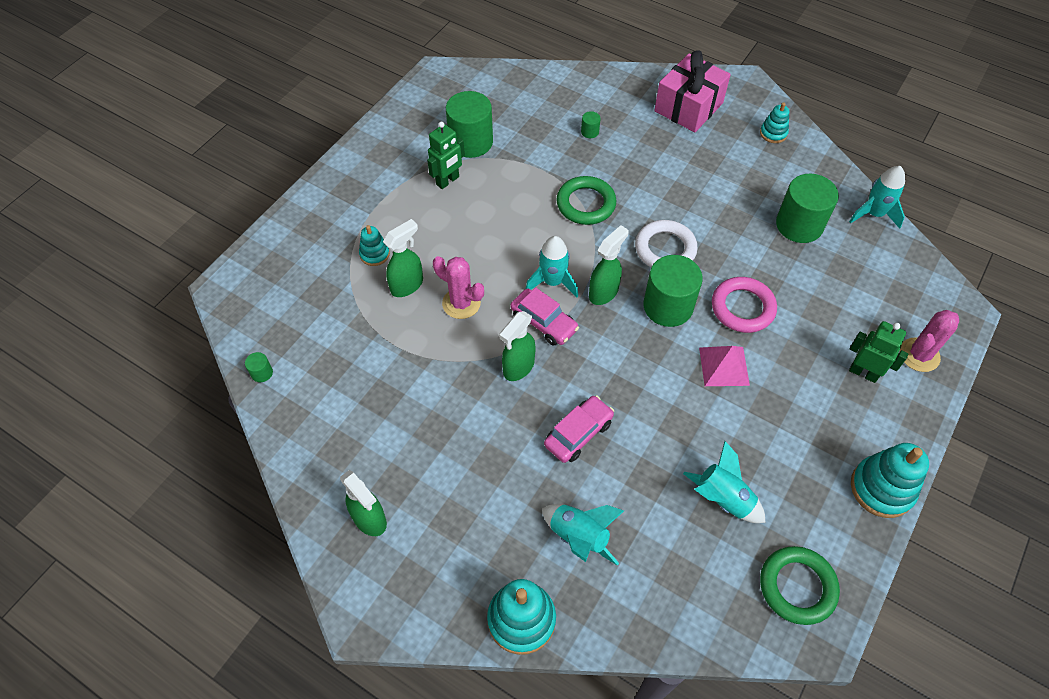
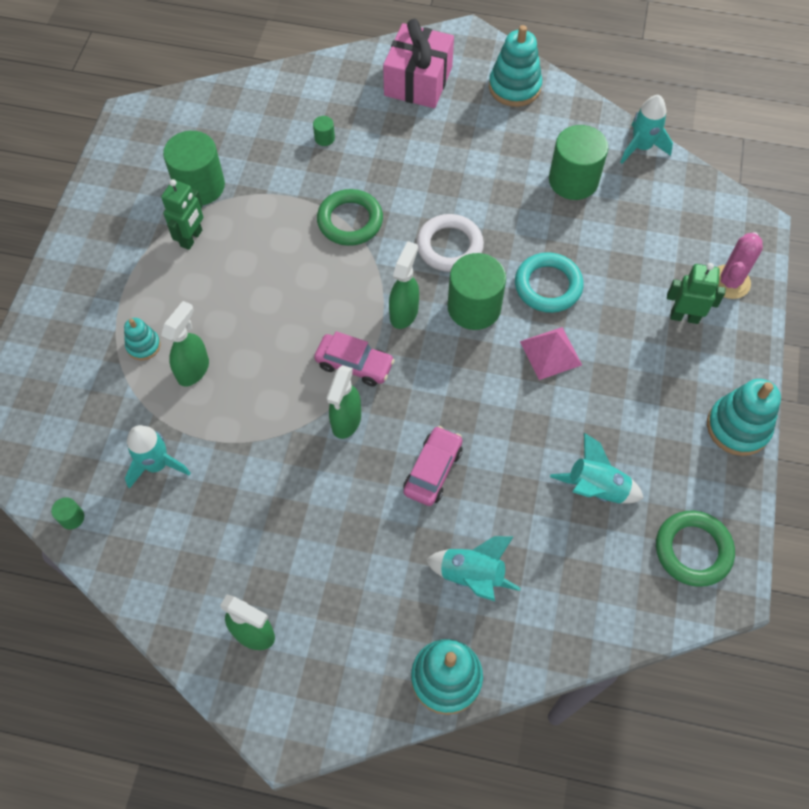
camera: 20 degrees left, 5 degrees up
(461, 303) = (259, 371): pink cactus -> none
(553, 282) = (347, 318): turquoise rocket -> turquoise rocket (157, 465)
(742, 308) = (548, 286): pink ring -> turquoise ring
(773, 133) = (514, 87): turquoise stacking toy -> turquoise stacking toy, size x1.78

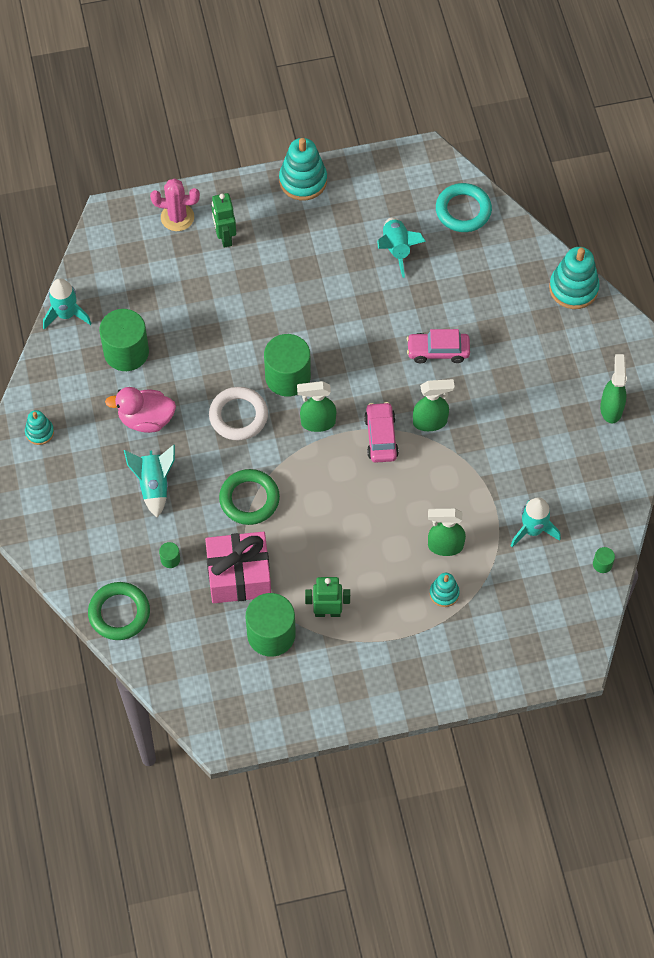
camera: 115 degrees left, 0 degrees up
(418, 81) = (67, 512): pink gift -> pink gift (239, 576)
(472, 576) = (499, 299): turquoise rocket -> turquoise rocket (154, 485)
(486, 170) = (146, 419): none -> pink duck
(514, 87) = (39, 432): turquoise stacking toy -> turquoise stacking toy, size x0.56
(548, 286) = (242, 334): turquoise ring -> turquoise ring (463, 210)
(551, 353) = (302, 312): pink pyramid -> none
(693, 550) = (410, 182): green ring -> green ring (119, 613)

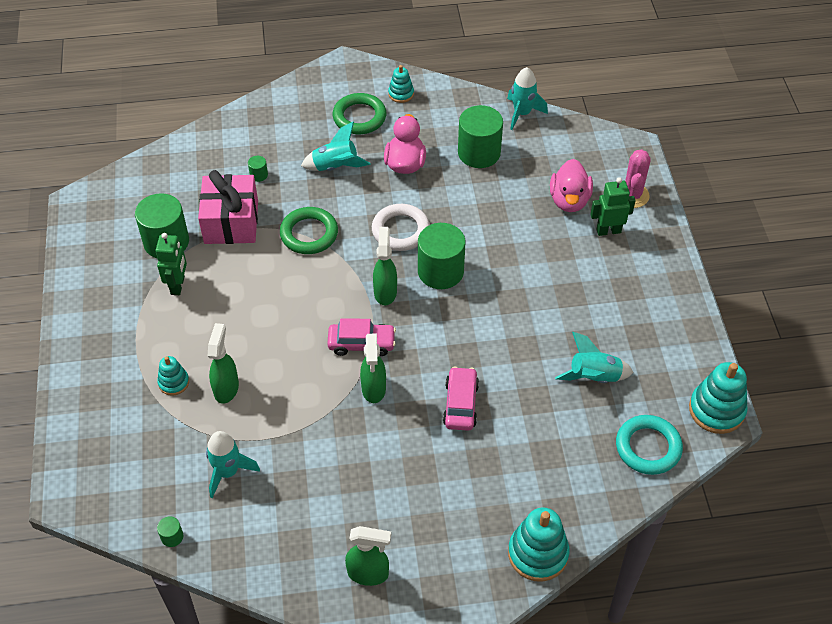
camera: 95 degrees right, 10 degrees down
(119, 613) = (214, 139): green ring -> green ring (359, 117)
(187, 270) = (569, 200): none -> pink duck
(303, 181) = (682, 299): turquoise stacking toy -> turquoise stacking toy (716, 410)

